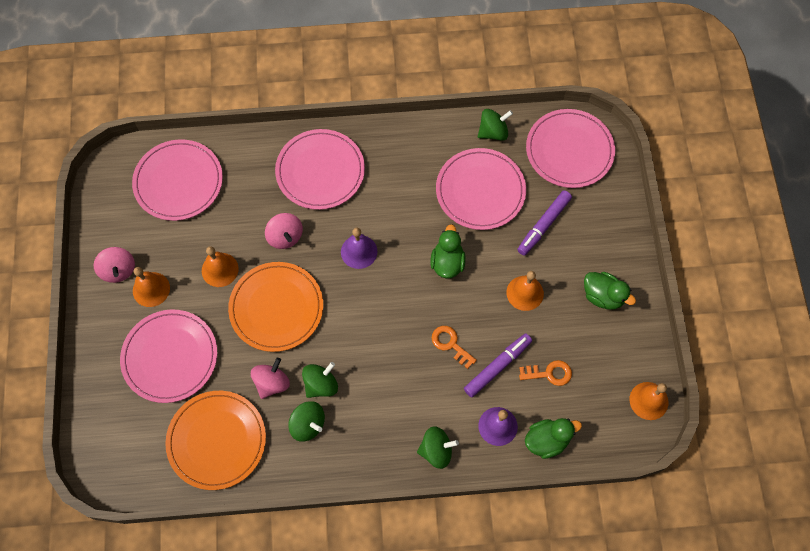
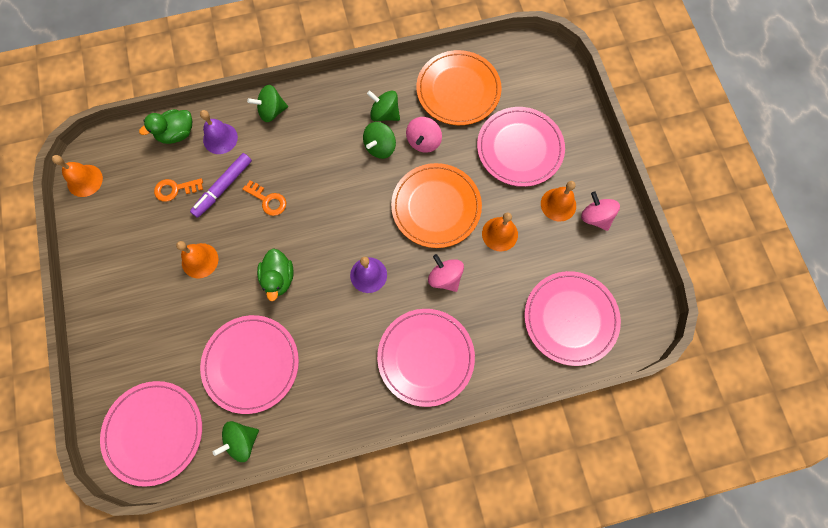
camera: 170 degrees right, 5 degrees up
(544, 225) = (182, 336): purple marker -> none
(603, 296) = (122, 270): green duck -> none

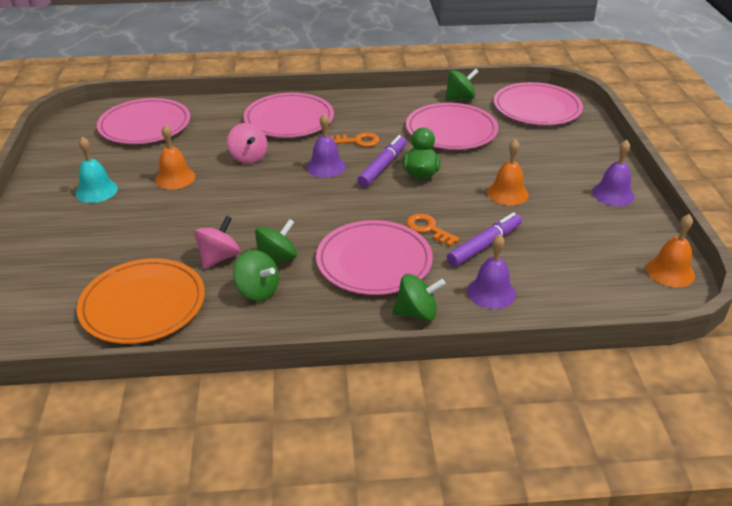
camera: 170 degrees left, 35 degrees down
(105, 275) = (613, 194): none -> purple bell
(175, 189) = (546, 250): orange key -> orange key (358, 141)
(177, 134) = (554, 304): green duck -> none
(315, 283) = (382, 167): none -> purple marker
(436, 207) = (232, 203): orange plate -> none
(520, 148) = (104, 238): pink plate -> pink plate (374, 261)
(558, 204) = (96, 191): orange bell -> turquoise bell
(595, 217) = (65, 178): pink spinning top -> none

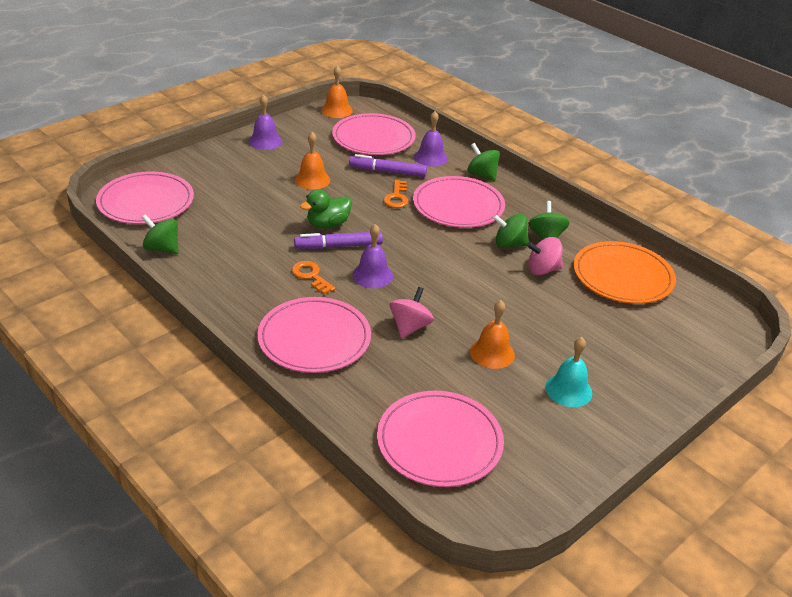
camera: 130 degrees left, 0 degrees up
(451, 130) = (237, 233): pink plate -> pink plate (373, 138)

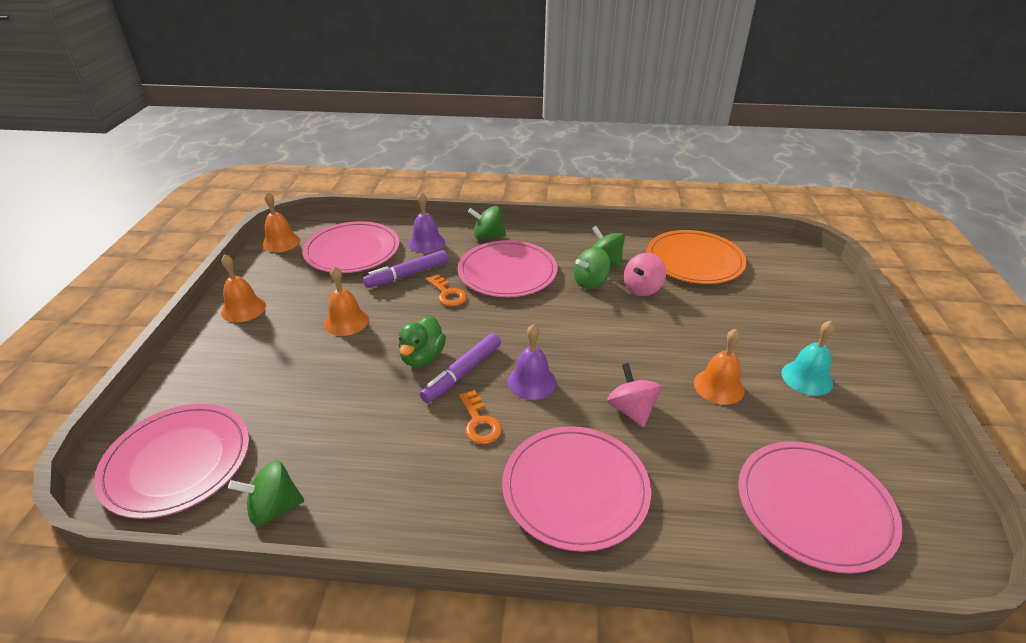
camera: 40 degrees left, 0 degrees up
(265, 141) = (243, 309): purple bell -> orange bell
(311, 276) = (479, 422): orange key -> orange key turned 120 degrees counterclockwise

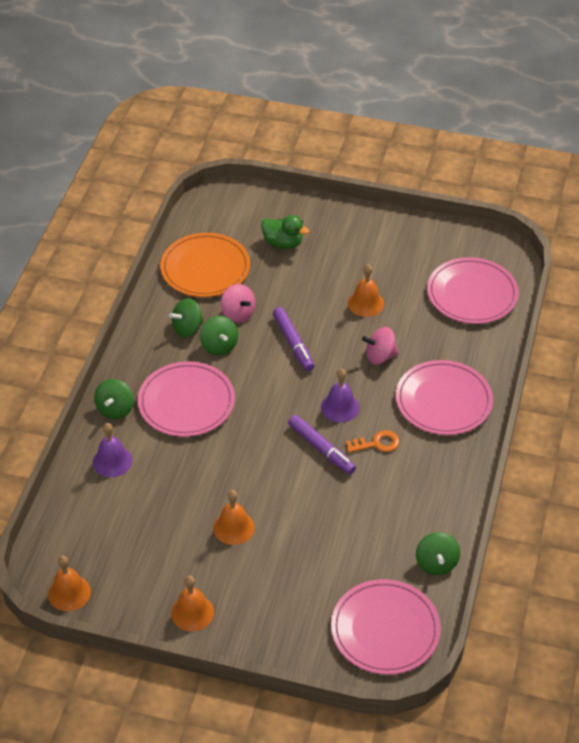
camera: 80 degrees left, 10 degrees up
(352, 251) = (109, 526): pink plate -> none
(408, 275) = (169, 479): purple marker -> purple marker (293, 343)
(422, 357) = (296, 473): green duck -> green duck (283, 243)
(448, 294) = (210, 450): orange key -> none
(807, 378) = (366, 255): turquoise bell -> none

